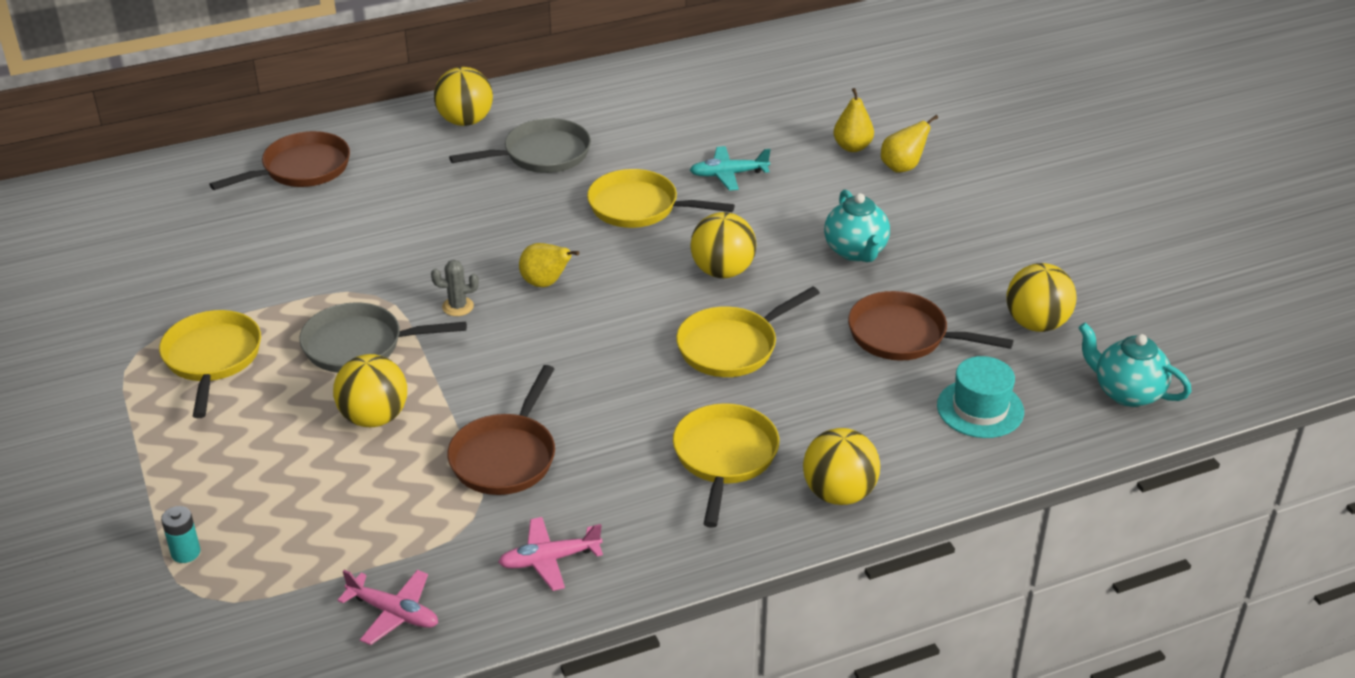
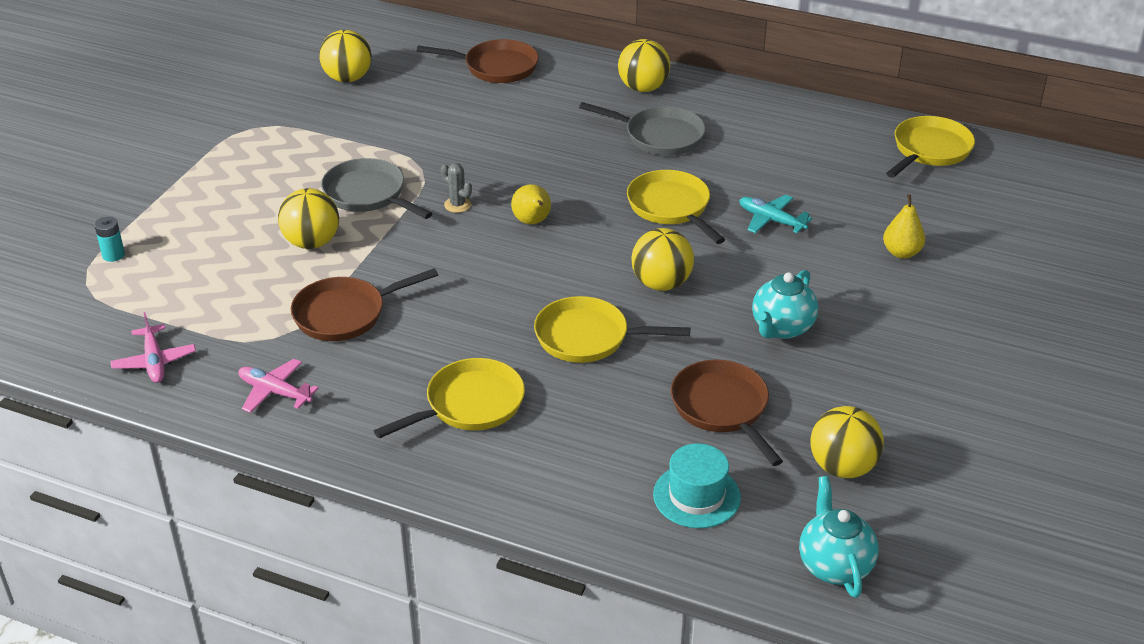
camera: 45 degrees right, 0 degrees up
(212, 359) = (282, 155): yellow pan -> yellow pan (929, 150)
(839, 493) = (505, 480): yellow ball -> yellow ball (348, 78)
(902, 167) = (919, 289): yellow pear -> none

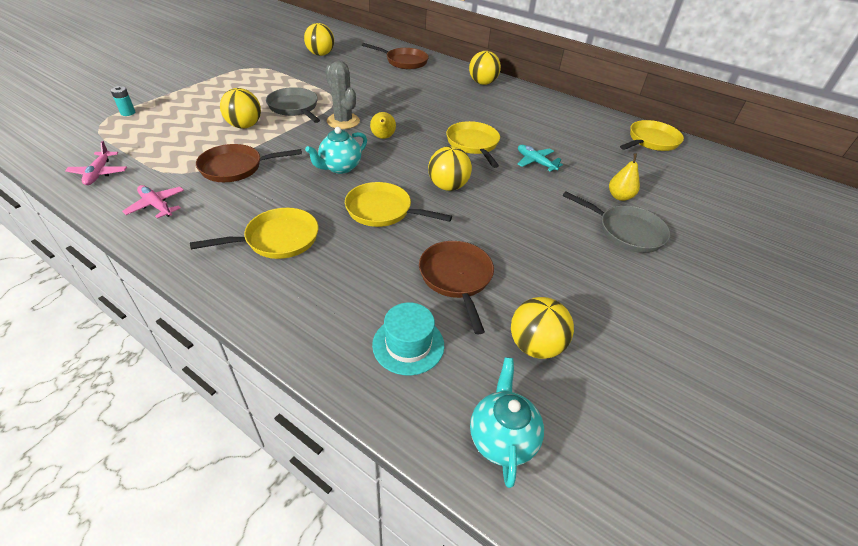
camera: 10 degrees right, 5 degrees up
(457, 205) = (343, 121): grey cactus -> grey cactus, size x1.93
(659, 136) = (482, 107): grey pan -> grey pan (626, 231)
(782, 328) = (520, 230): turquoise teapot -> turquoise teapot (340, 167)

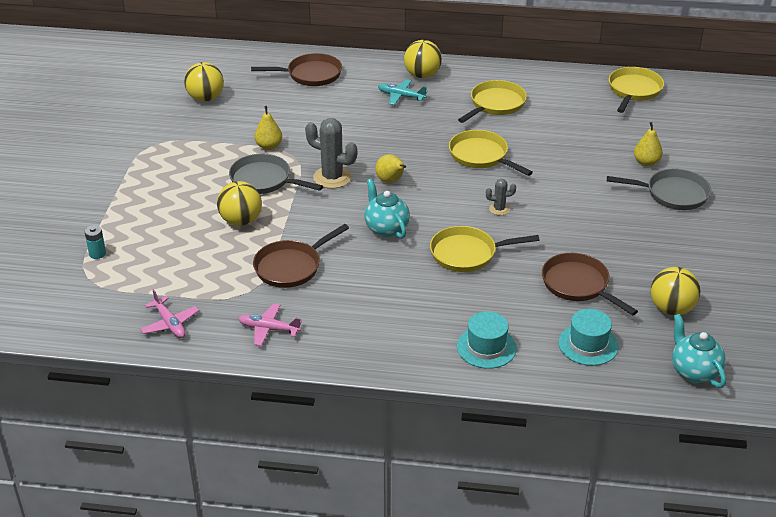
camera: 25 degrees left, 5 degrees down
(277, 239) = (409, 313): yellow pan -> yellow pan (495, 104)
(306, 301) = (486, 347): none -> turquoise hat
(324, 90) = (269, 146): none -> yellow pear
(340, 167) = (386, 228): turquoise teapot -> turquoise teapot turned 135 degrees clockwise
(448, 186) = (499, 209): yellow ball -> grey cactus
(535, 162) = (552, 154): turquoise plane -> turquoise plane (401, 96)

